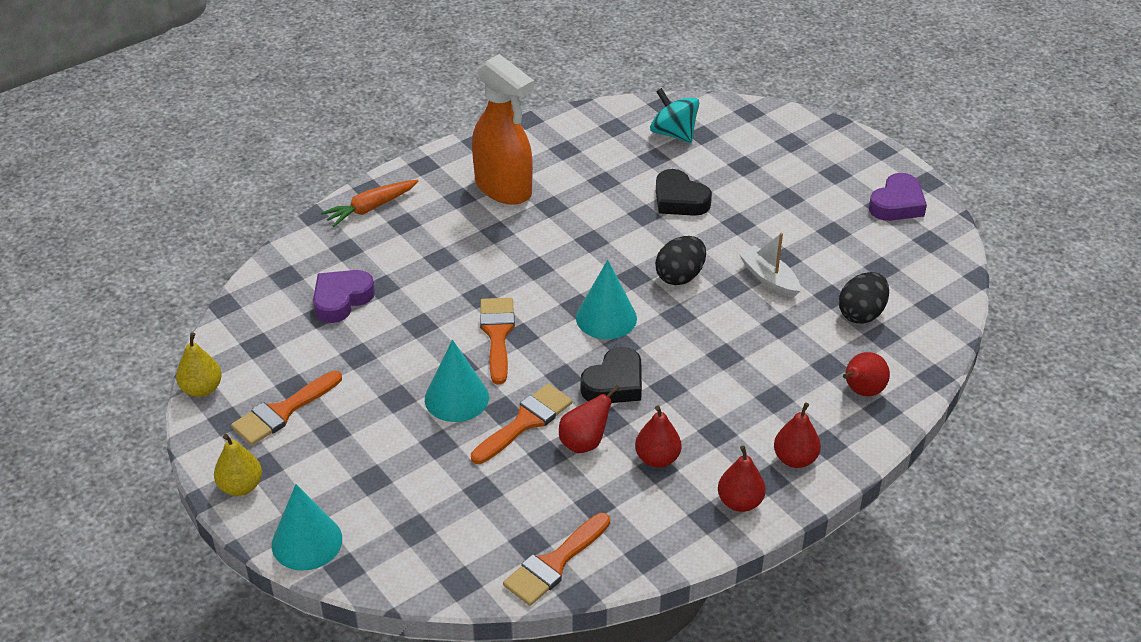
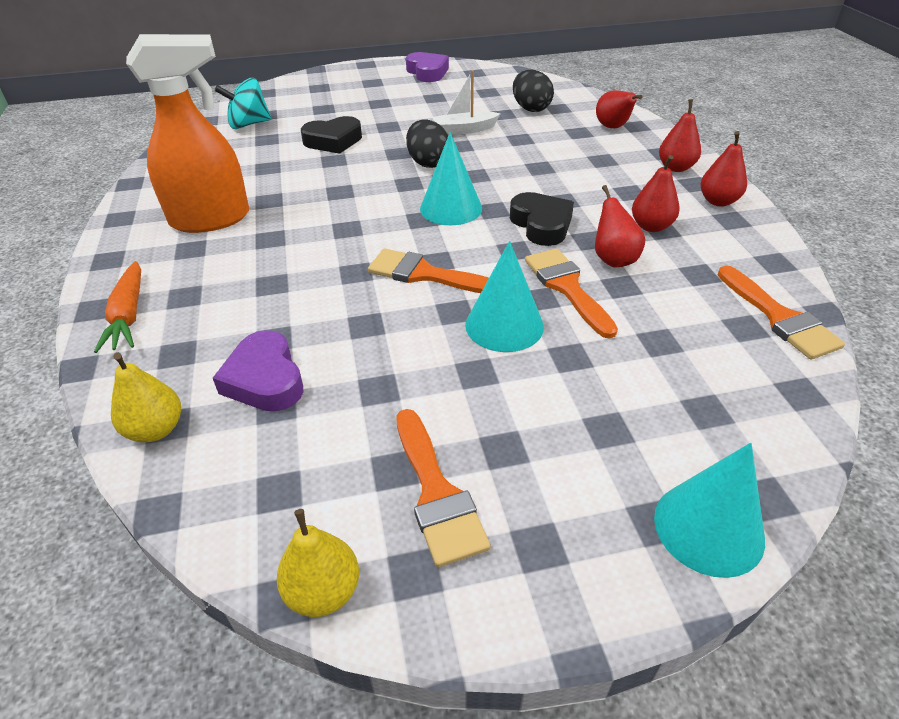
camera: 65 degrees left, 0 degrees up
(241, 486) = (570, 587): yellow pear -> yellow pear (156, 429)

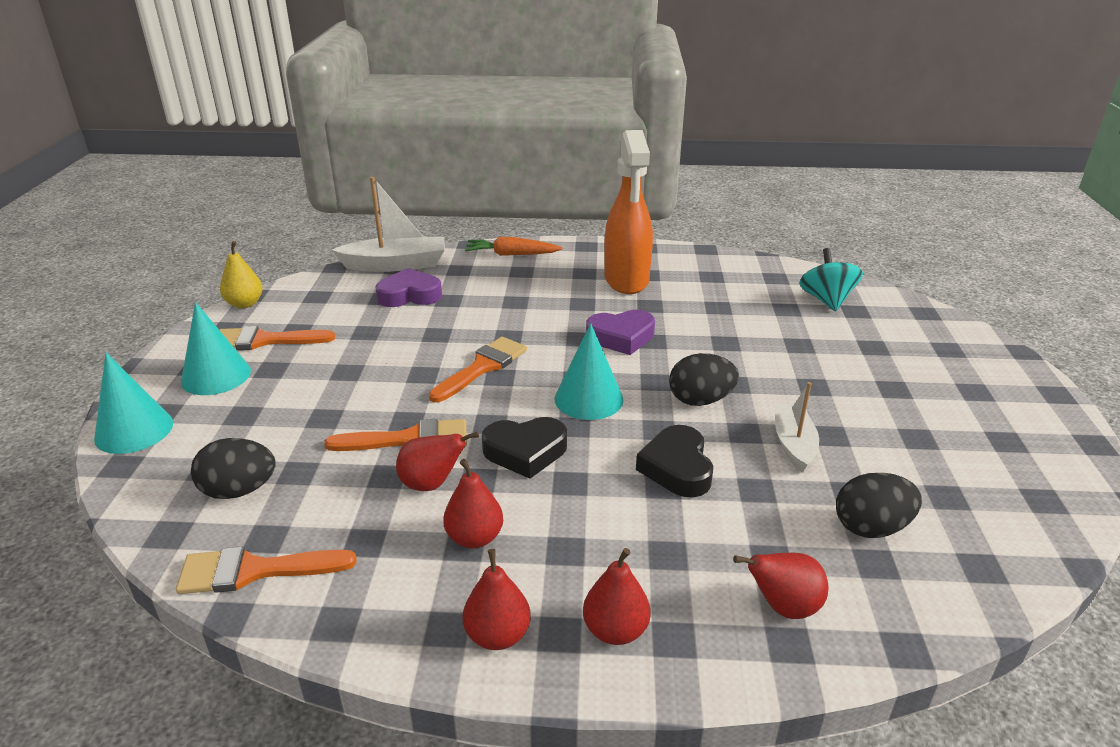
camera: 105 degrees right, 10 degrees down
(156, 429) = (396, 265): yellow pear -> white boat
(333, 141) = (773, 346): black heart -> black heart (677, 468)
(427, 72) = (1030, 447): purple heart -> purple heart (621, 337)
(504, 325) = (386, 394): turquoise cone -> turquoise cone (216, 376)
(714, 370) = (239, 490): none -> black egg

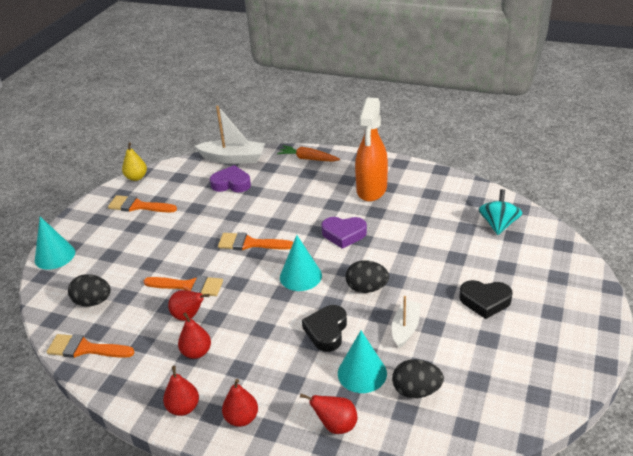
camera: 20 degrees right, 5 degrees up
(216, 376) = (105, 227): turquoise cone -> turquoise cone (362, 373)
(482, 367) = (250, 244): orange brush -> orange brush turned 135 degrees counterclockwise
(525, 452) = (247, 305): black heart -> black heart (485, 301)

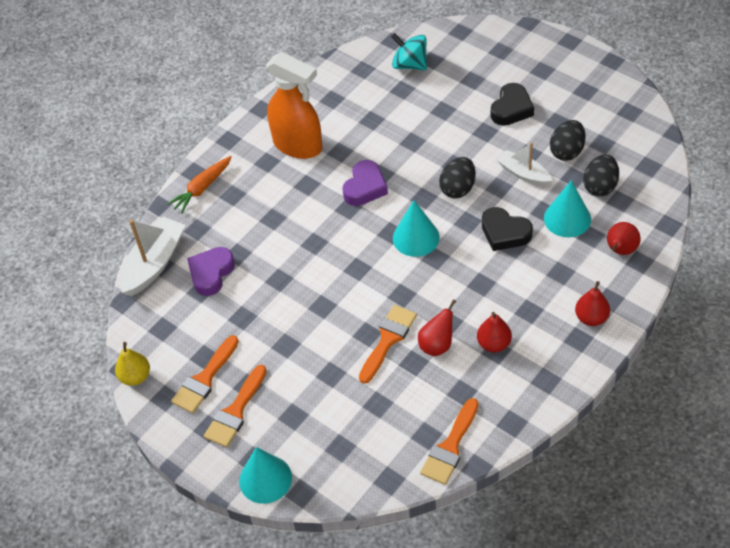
camera: 70 degrees left, 15 degrees up
(93, 302) = (374, 437): black egg -> black egg (567, 151)
(183, 408) = (564, 362): red pear -> none
(250, 244) = (340, 272): orange brush -> orange brush (235, 411)

